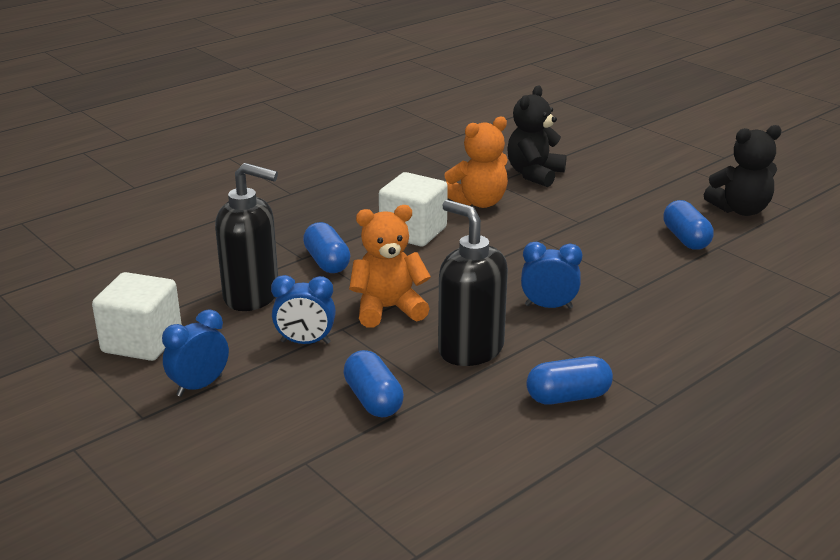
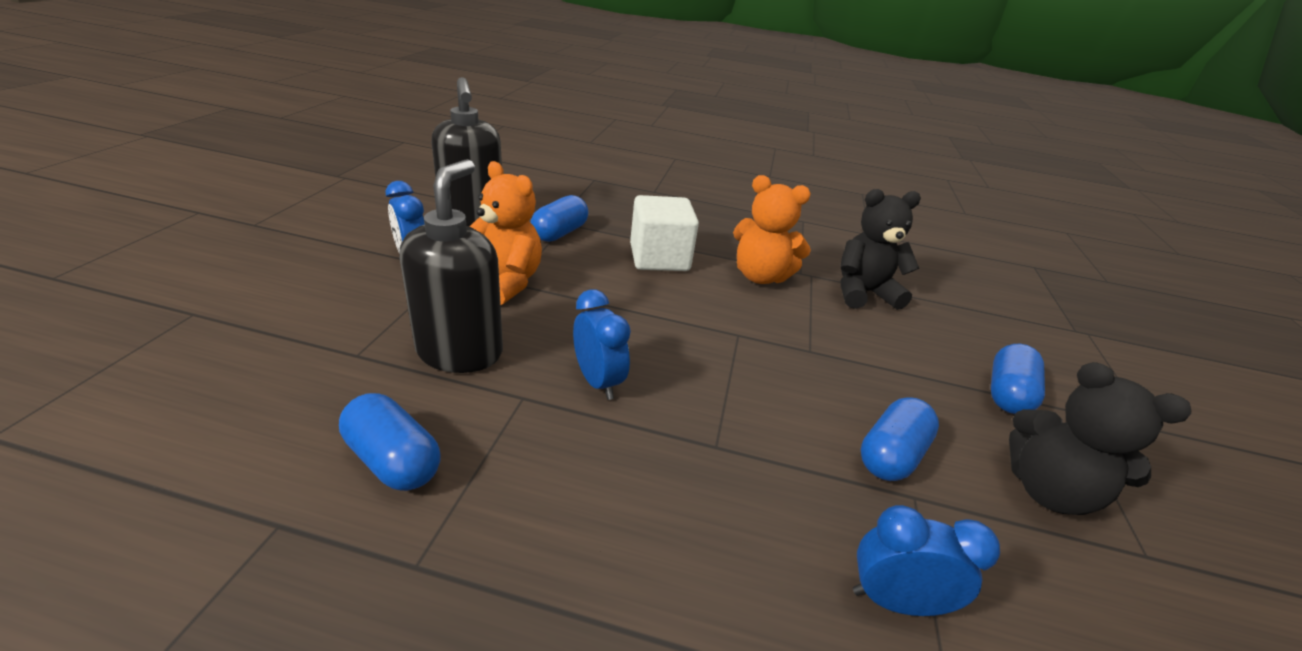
camera: 50 degrees right, 5 degrees up
(142, 342) = (369, 196): white cube -> none
(199, 386) = (312, 233): blue clock -> blue clock (894, 601)
(373, 400) = (324, 320): blue capsule -> blue capsule (1007, 394)

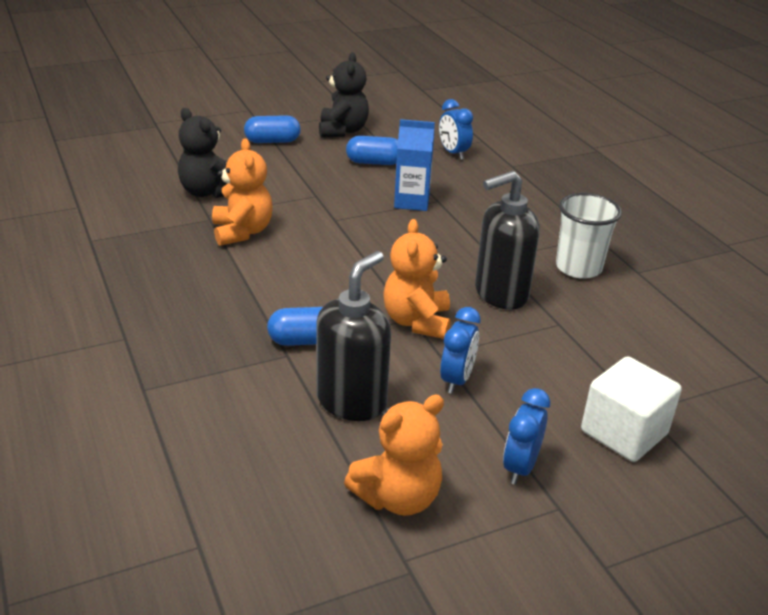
camera: 125 degrees left, 0 degrees up
(378, 193) = (398, 497): none -> orange teddy bear
(393, 460) = (578, 267): blue capsule -> white cup
(598, 381) = (448, 244): blue clock -> blue clock (520, 467)
(659, 258) = (277, 278): white cube -> white cube (624, 433)
(733, 417) = (411, 201): none -> blue carton

